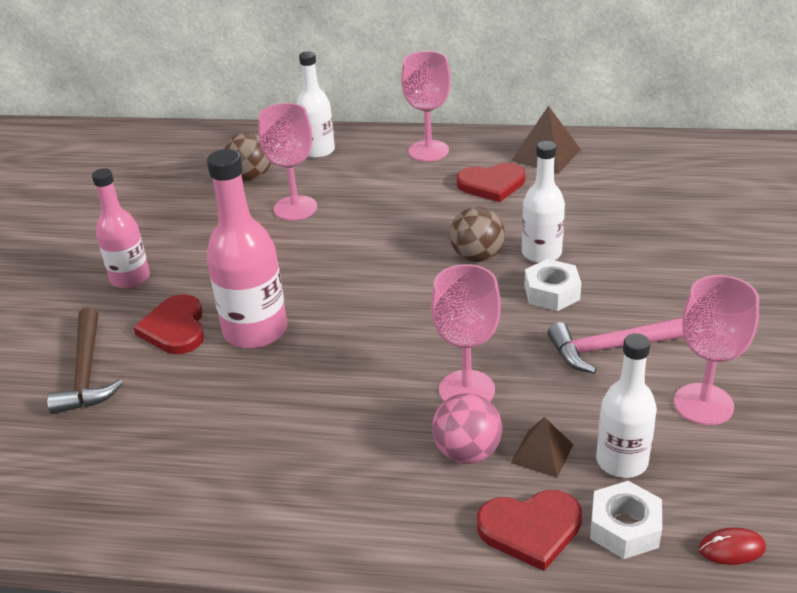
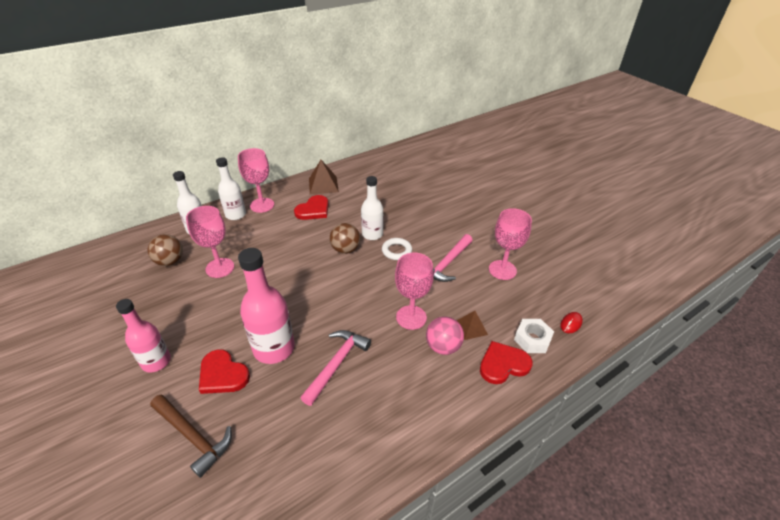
camera: 45 degrees left, 5 degrees up
(304, 389) = (336, 364): none -> pink hammer
(530, 529) = (503, 364): red heart -> red heart turned 150 degrees counterclockwise
(552, 292) = (396, 251): white nut -> white ring
(622, 461) = (502, 312): white bottle -> white bottle (235, 215)

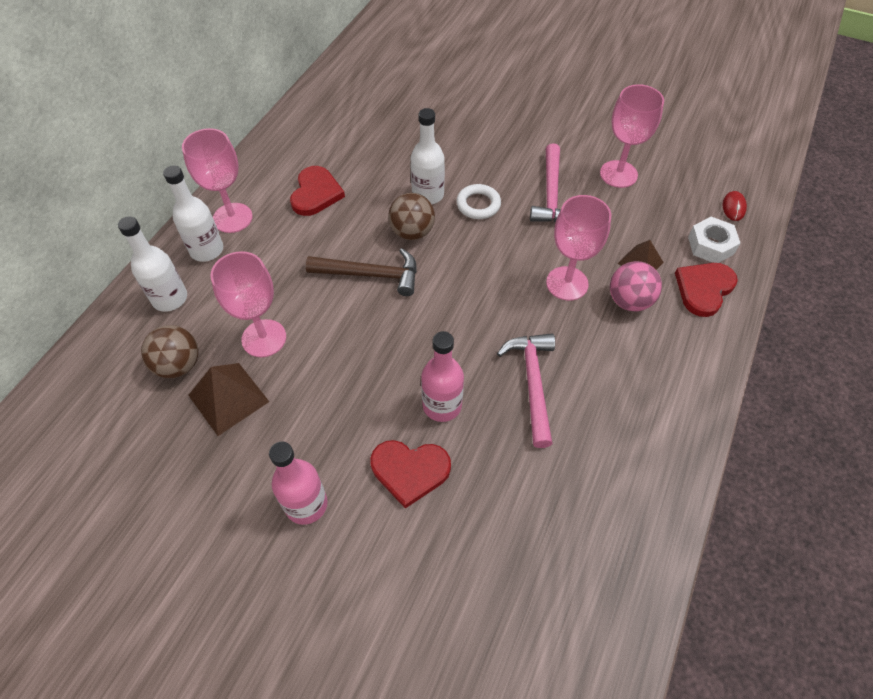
camera: 30 degrees left, 15 degrees up
(193, 436) = (445, 559): brown hammer -> brown hammer (370, 274)
(274, 348) = (442, 405): pink bottle -> pink bottle, size x0.66
(323, 185) = (294, 148): brown pyramid -> brown pyramid (228, 398)

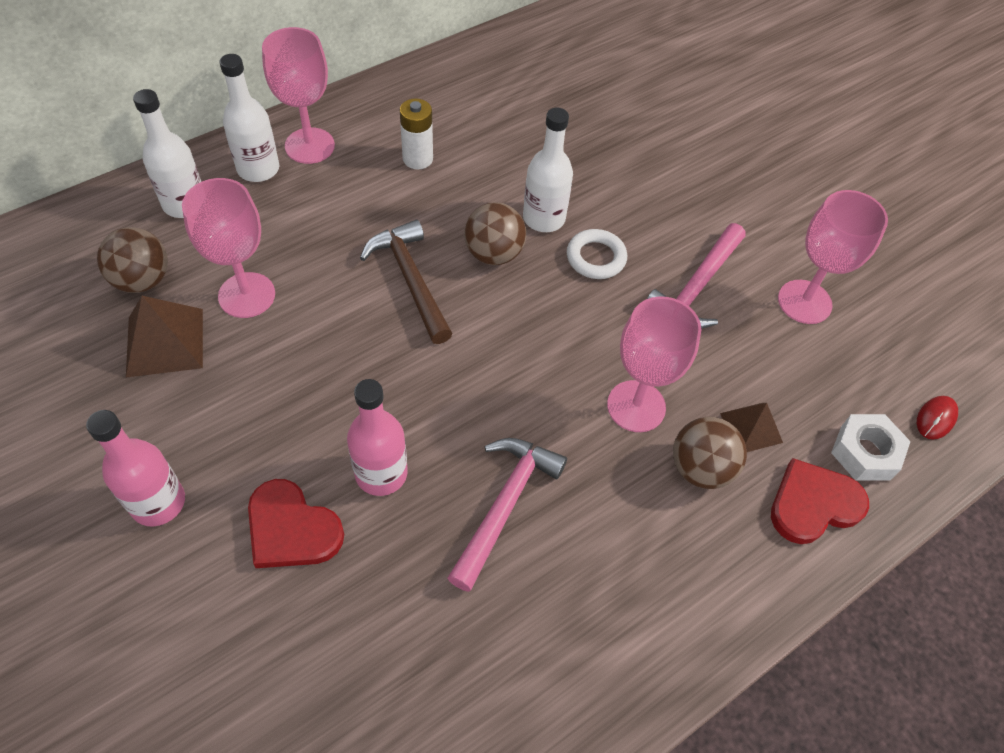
camera: 25 degrees right, 0 degrees up
(316, 193) = (418, 159): red heart -> white battery
(370, 274) = (411, 280): brown hammer -> brown hammer turned 150 degrees counterclockwise
(629, 301) = (700, 468): pink ball -> brown ball

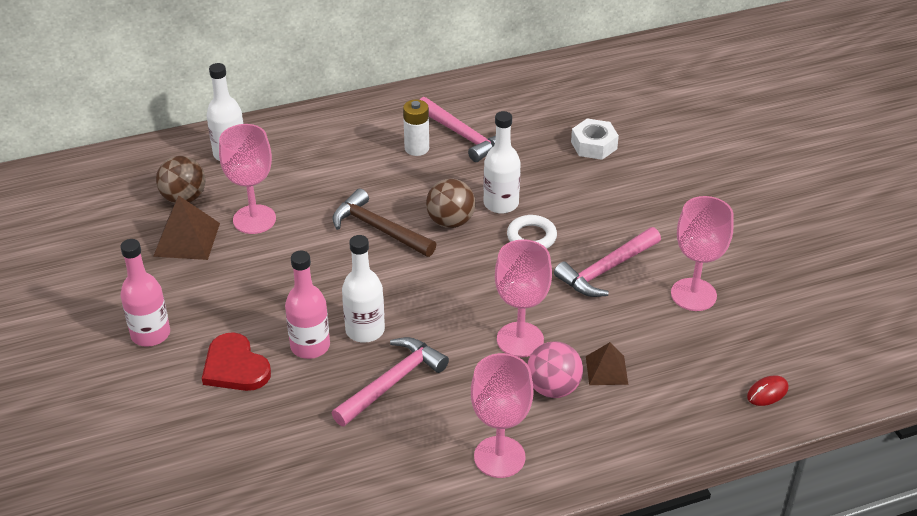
camera: 20 degrees right, 15 degrees down
(258, 169) = (292, 138): white bottle -> white bottle (365, 330)
(309, 146) = (336, 128): pink goblet -> pink goblet (499, 457)
(411, 280) = (379, 229): brown hammer -> brown hammer turned 45 degrees counterclockwise
(466, 132) = (462, 135): none -> pink hammer
(700, 468) = (553, 388): brown ball -> pink ball
(813, 504) = (633, 428): red heart -> none
(865, 452) = (694, 403): white nut -> white nut (594, 145)

